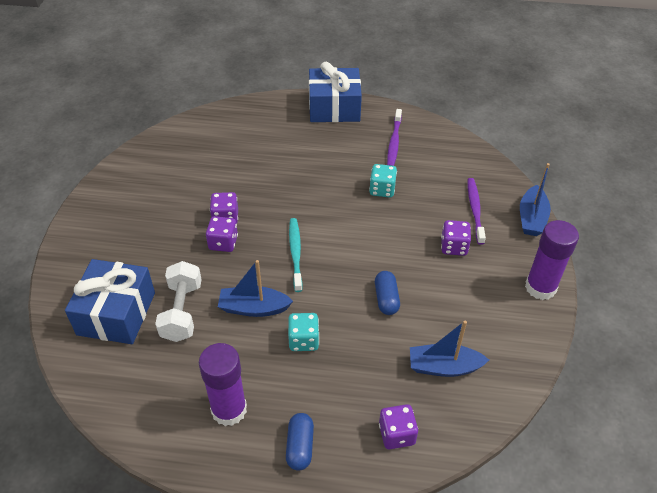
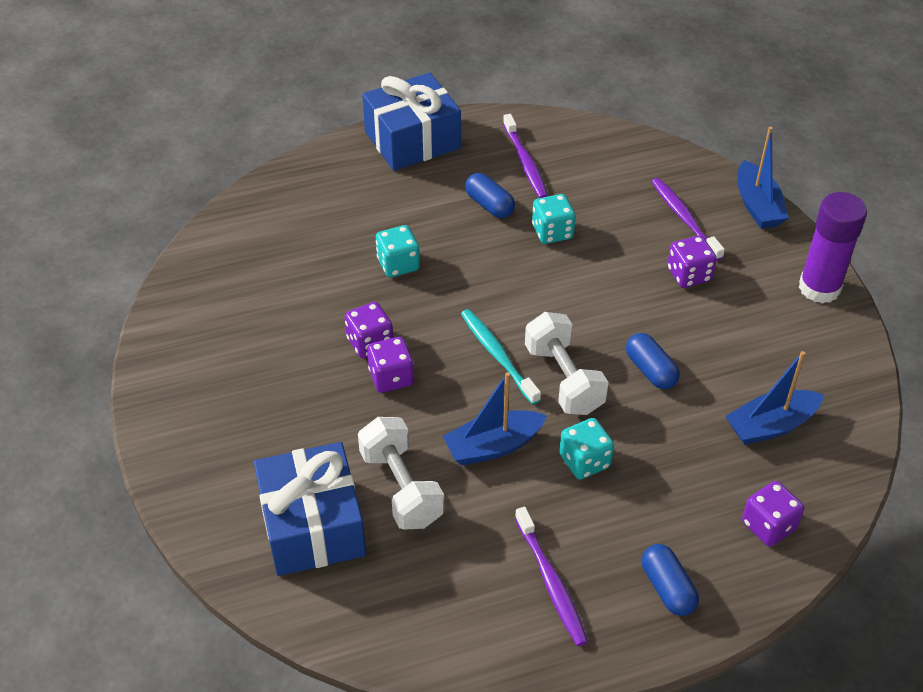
camera: 25 degrees left, 0 degrees up
(229, 410) = (551, 583): purple glue stick -> purple toothbrush
(274, 177) = (398, 264): none -> turquoise dice
(326, 283) = (564, 379): none -> white dumbbell
(354, 160) = (489, 205): none -> blue capsule

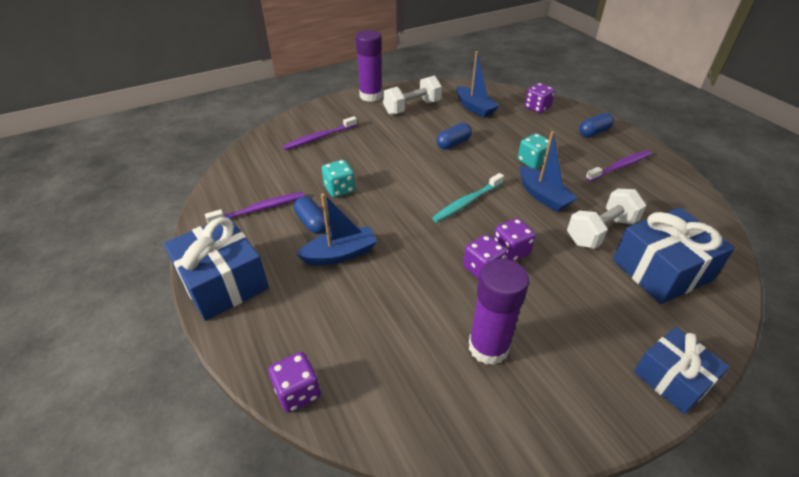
camera: 100 degrees left, 5 degrees down
(169, 460) = (672, 379): none -> blue gift
(263, 323) = (488, 347): none -> purple glue stick
(398, 264) = (391, 266): turquoise dice -> none
(489, 205) = (312, 223): blue capsule -> blue capsule turned 75 degrees counterclockwise
(564, 379) = (475, 173): white dumbbell -> white dumbbell (412, 107)
(689, 275) = (370, 134): purple dice -> purple dice (298, 392)
(757, 206) = (305, 114): blue boat -> blue boat (340, 254)

